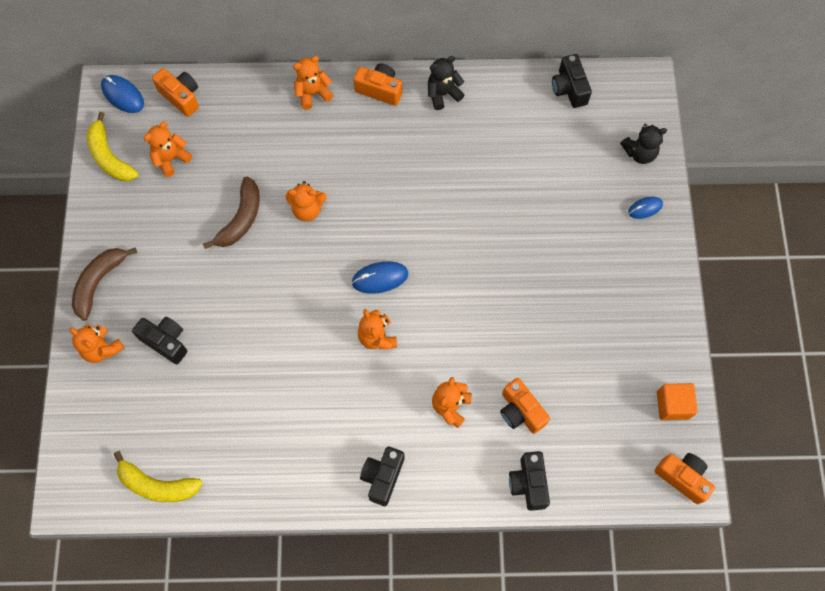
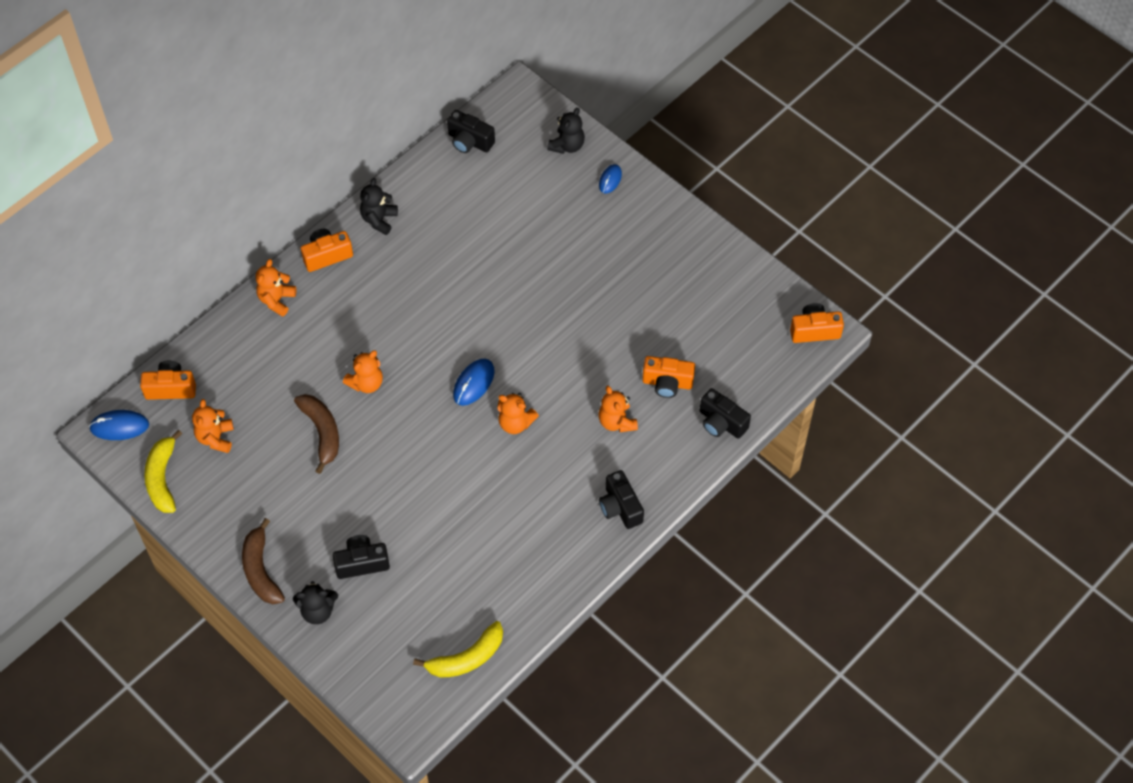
camera: 45 degrees left, 10 degrees down
(102, 349) = (318, 611): orange teddy bear -> black teddy bear
(110, 156) = (162, 478): yellow banana -> yellow banana turned 75 degrees clockwise
(672, 405) = (761, 291): orange cube -> none

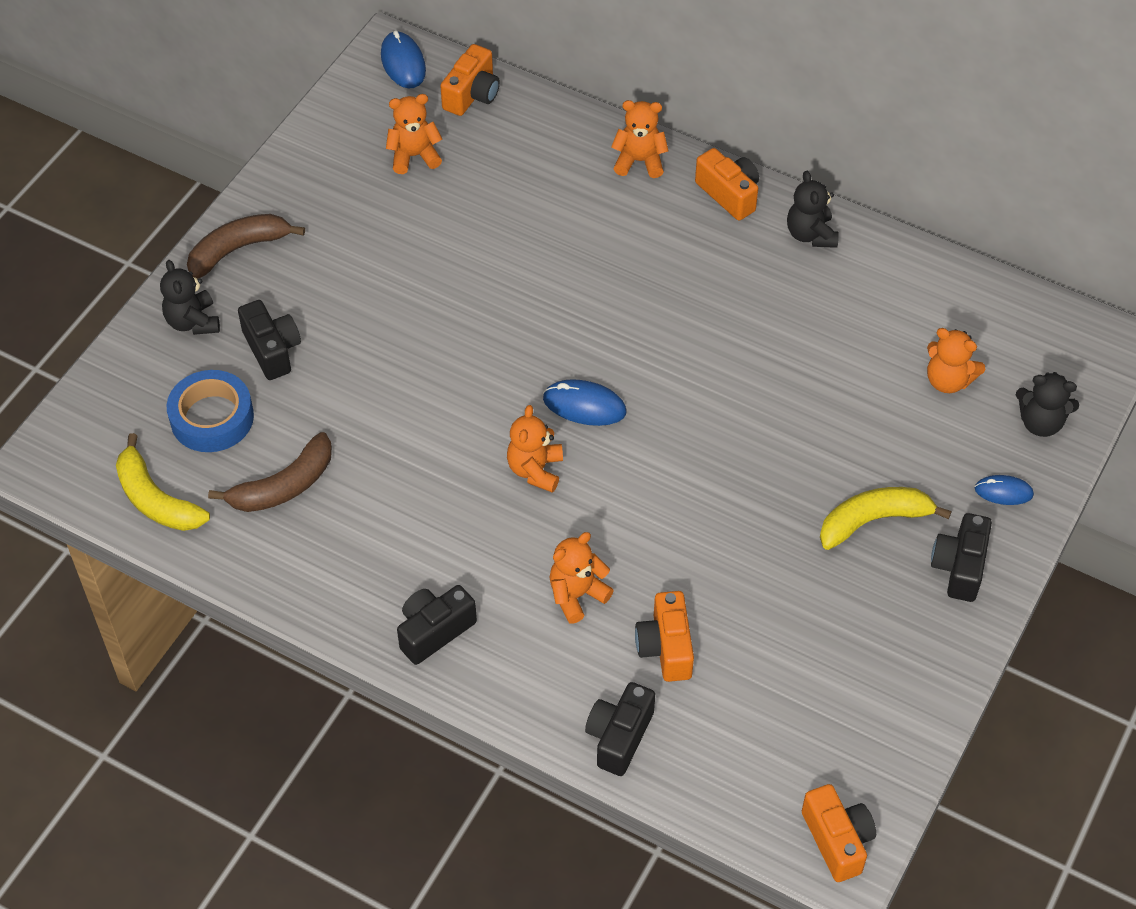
camera: 75 degrees right, 5 degrees down
(162, 478) = (343, 122): yellow banana -> yellow banana (873, 521)
(171, 388) = (472, 94): orange camera -> orange camera turned 45 degrees clockwise
(322, 432) = (454, 259): brown banana -> brown banana (283, 486)
(366, 383) = (544, 286): orange teddy bear -> orange teddy bear (948, 380)
(379, 219) = (810, 234): black teddy bear -> black teddy bear turned 105 degrees counterclockwise
(408, 611) = (212, 418): none -> blue tape
(469, 141) = (990, 303): black camera -> black camera (959, 567)

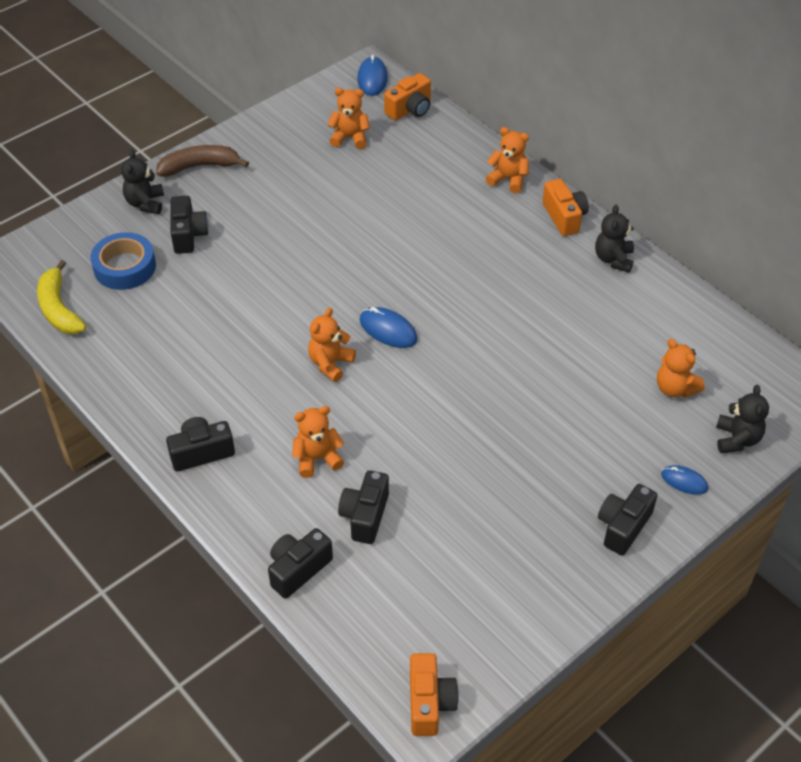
camera: 20 degrees right, 5 degrees down
(283, 486) = (149, 324): brown banana -> none
(666, 647) = (365, 516): orange camera -> black camera
(873, 521) = (569, 472): yellow banana -> none
(1040, 423) = (737, 439): black teddy bear -> black teddy bear turned 120 degrees counterclockwise

